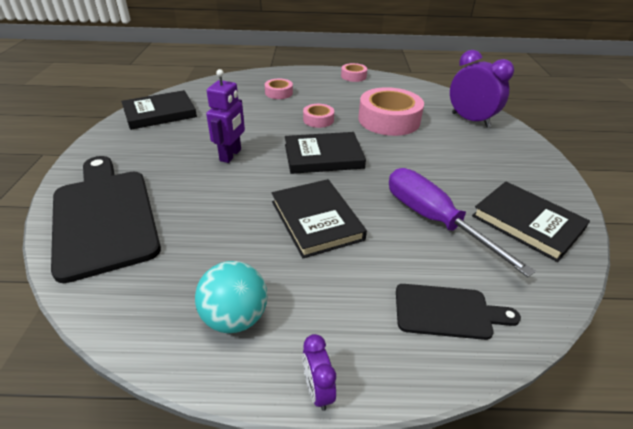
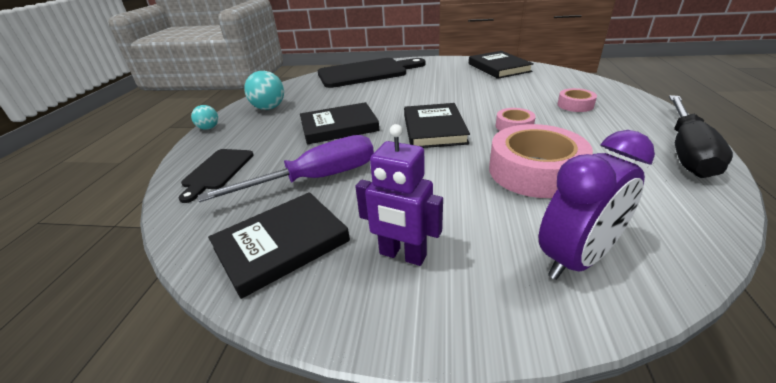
camera: 100 degrees right, 5 degrees down
(231, 155) = (434, 94): purple robot -> purple robot (402, 255)
(317, 390) = (209, 128): purple clock -> turquoise ball
(353, 76) = (687, 151): pink tape -> black screwdriver

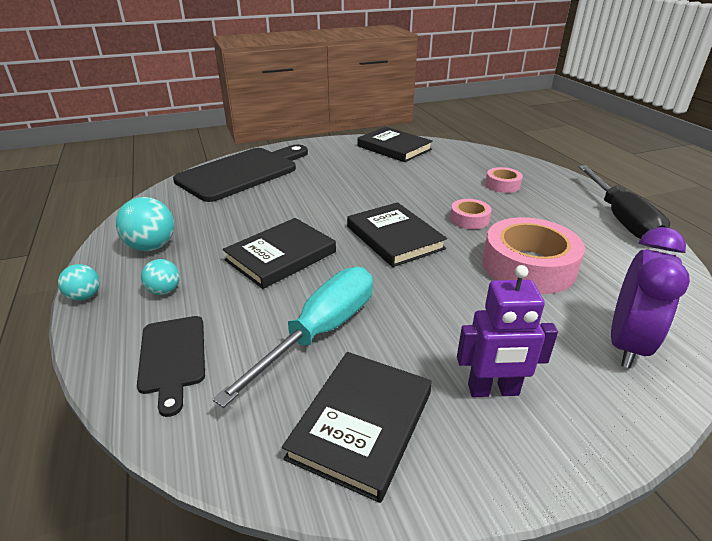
camera: 30 degrees left, 0 degrees up
(250, 133) = (164, 291): none -> turquoise ball
(316, 179) = (320, 332): purple screwdriver -> turquoise screwdriver

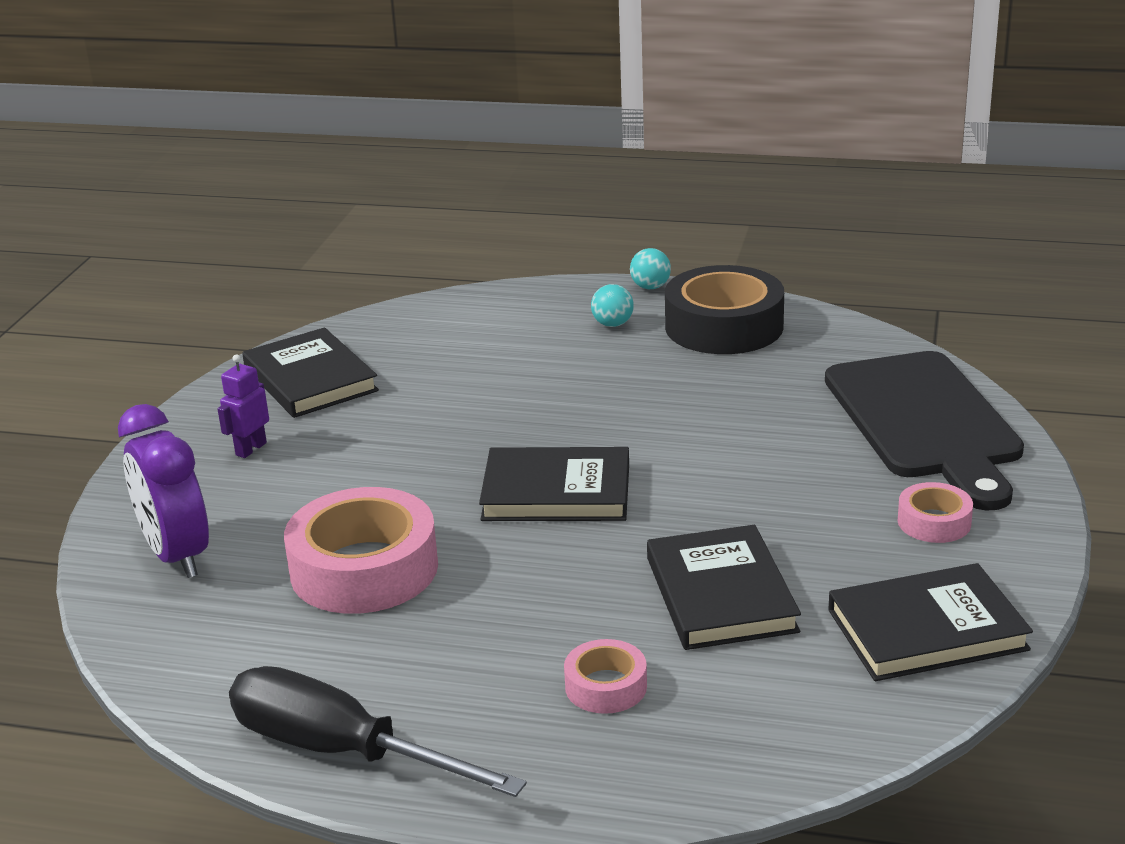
camera: 125 degrees right, 5 degrees down
(152, 246) = (724, 326): turquoise ball -> black tape
(172, 357) = (496, 318): black cutting board -> none
(281, 256) = (607, 399): black book -> black book (720, 594)
(320, 332) = (438, 389): turquoise screwdriver -> none
(469, 219) = (530, 580): pink tape -> pink tape (934, 522)
(493, 390) = (250, 449): purple robot -> purple robot, size x0.67

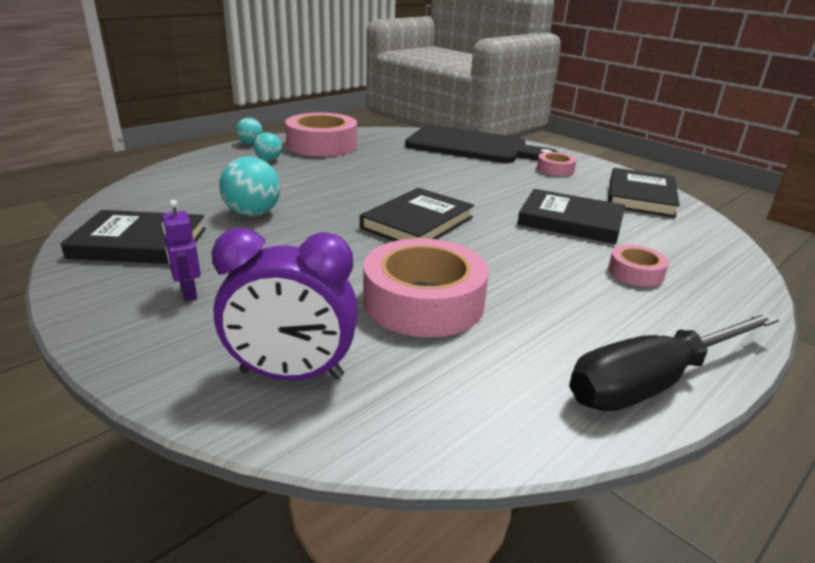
camera: 60 degrees left, 0 degrees up
(446, 393) = (252, 213): none -> turquoise ball
(724, 326) = (322, 145): black tape -> pink tape

